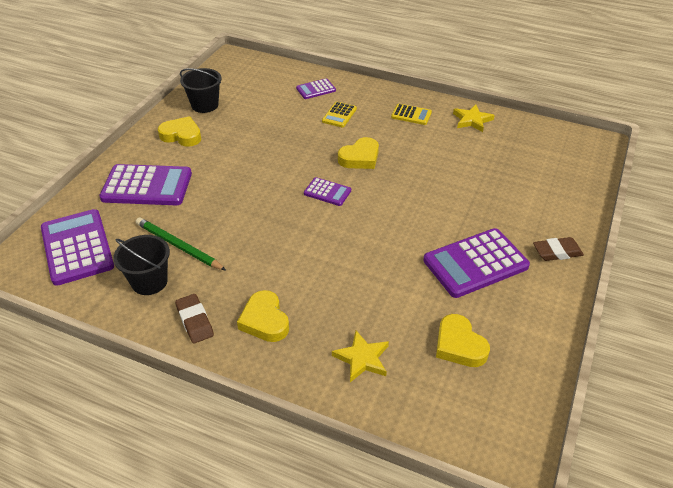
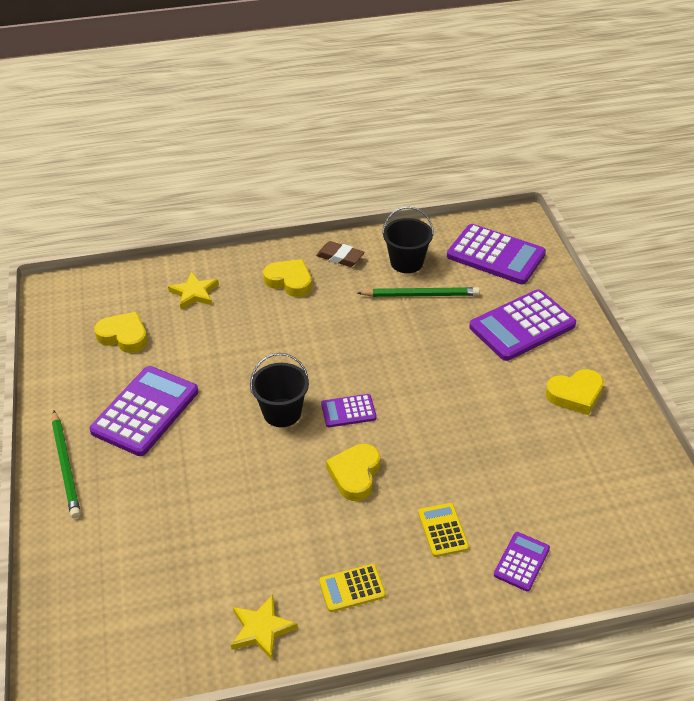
camera: 145 degrees right, 0 degrees up
(205, 105) = (614, 449): black bucket -> black bucket (282, 413)
(557, 252) = (66, 466): brown eraser -> green pencil

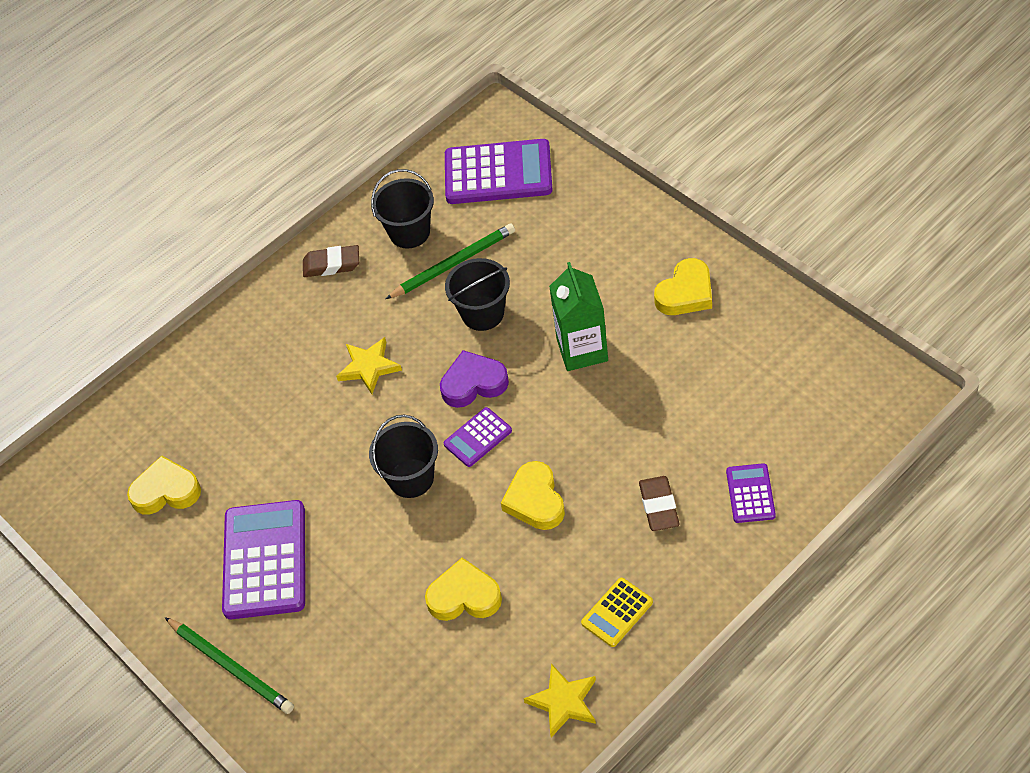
camera: 25 degrees left, 10 degrees up
(194, 293) = (203, 396): yellow star -> yellow star (369, 367)
(289, 281) = (299, 324): yellow heart -> yellow heart (464, 596)
(374, 375) = (473, 383): none -> purple heart
(416, 335) = (482, 313): none -> black bucket
(443, 530) = (659, 506): yellow calculator -> brown eraser
(468, 393) = (582, 350): none -> green carton
(522, 326) = (583, 244): purple calculator -> none

